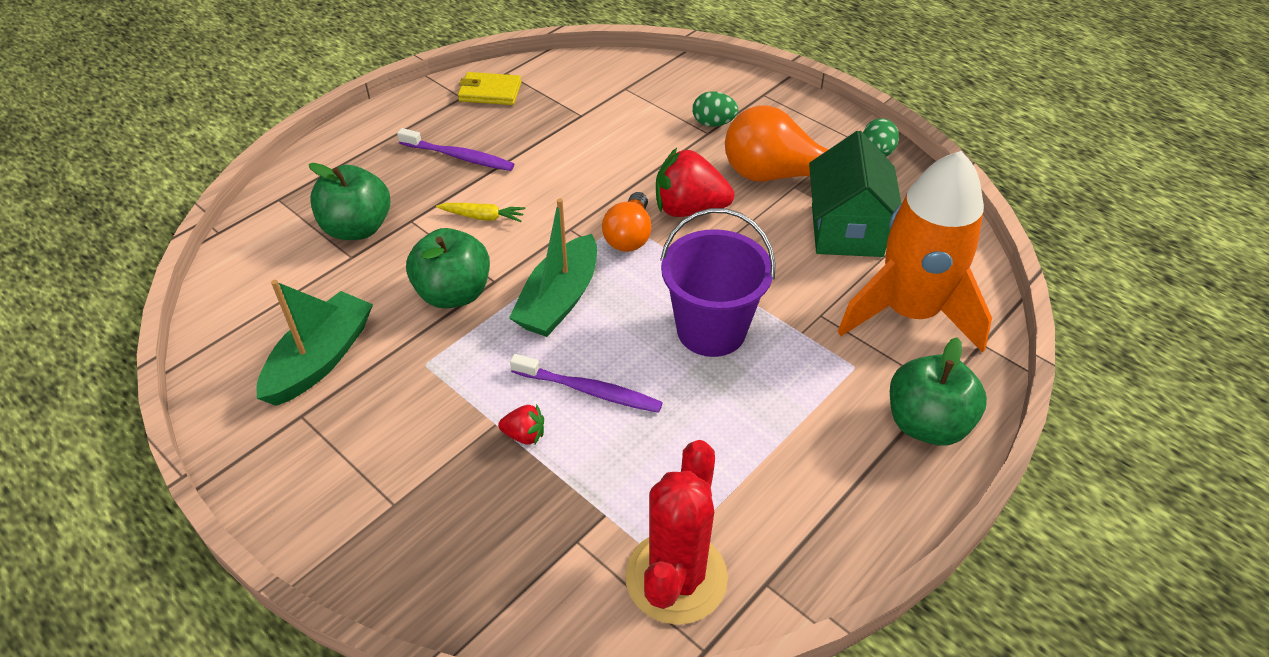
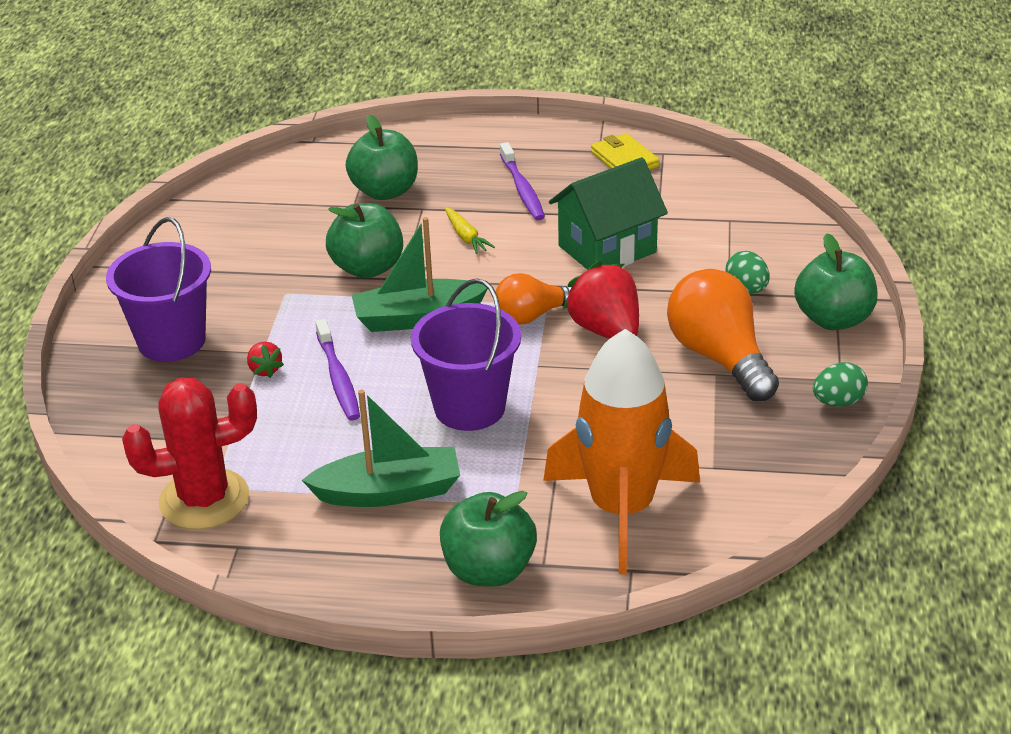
camera: 55 degrees right, 10 degrees down
(320, 359) = (243, 249): green boat -> green boat (389, 492)
(402, 483) = (172, 341): none -> purple bucket
(786, 107) = (833, 319): none -> green apple
(847, 230) = (692, 429): green house -> green house (607, 249)

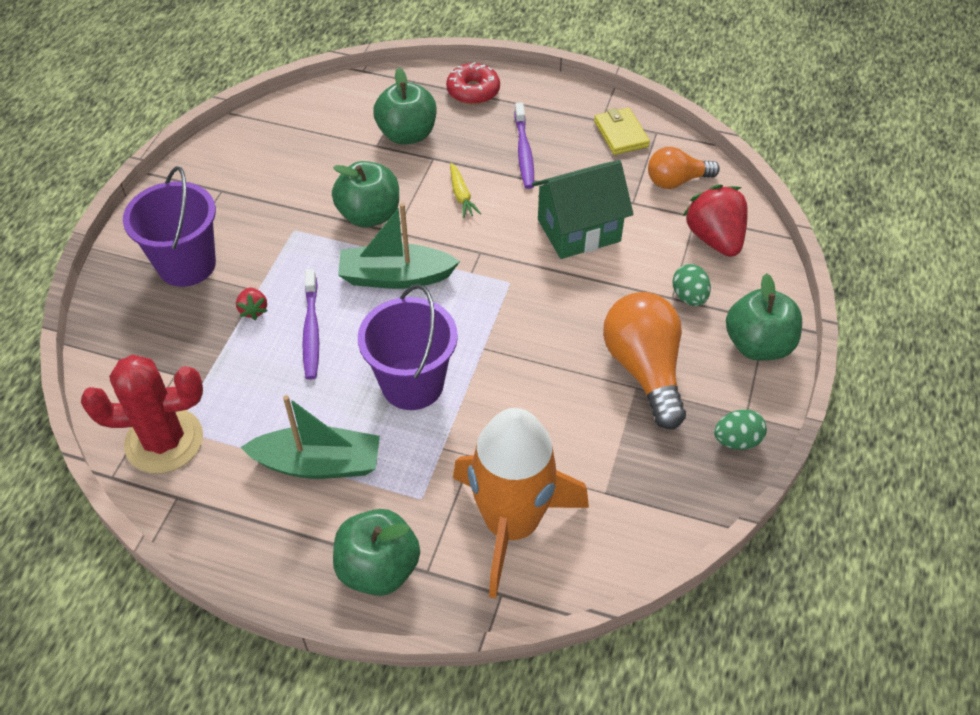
camera: 10 degrees right, 15 degrees up
(446, 143) = (473, 91): none -> red donut
(532, 315) = (494, 292): orange light bulb -> orange light bulb (676, 181)
(606, 330) = (553, 320): red strawberry -> red strawberry (714, 238)

